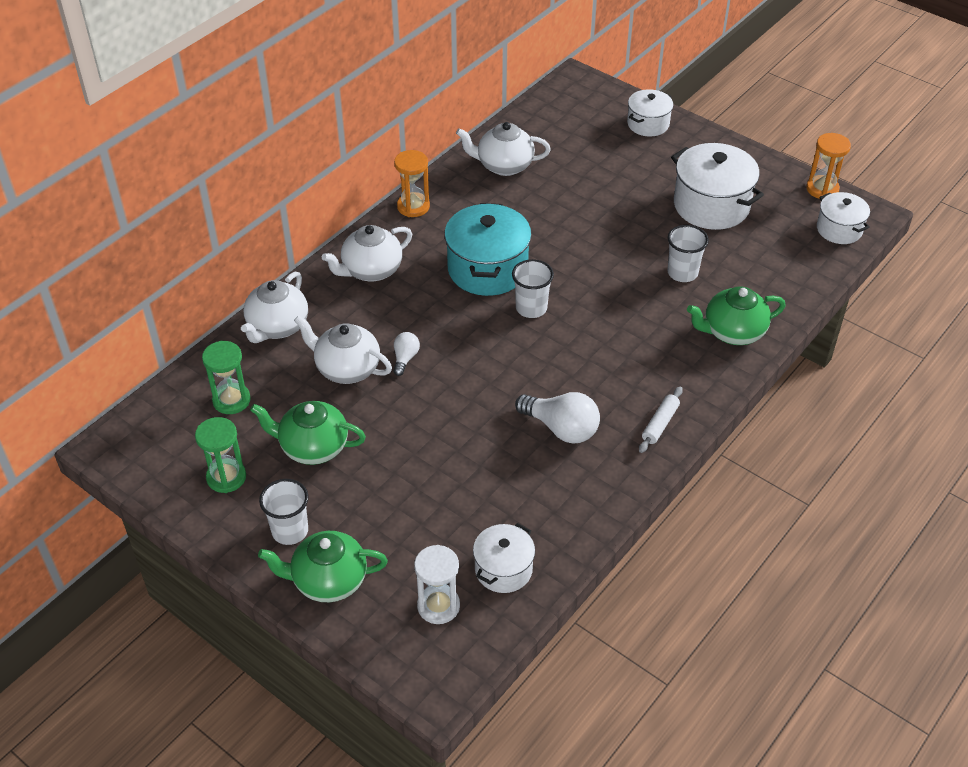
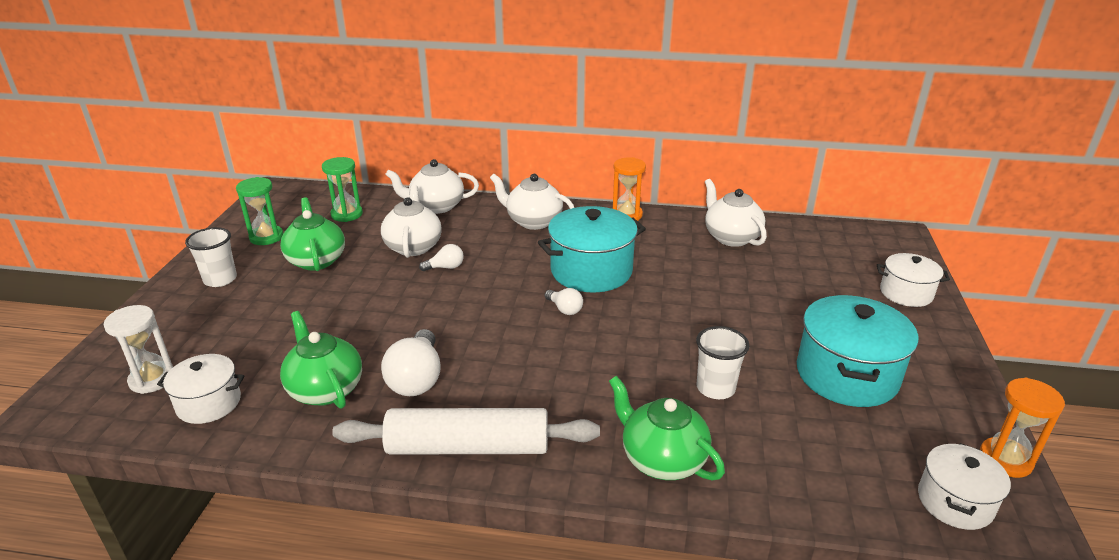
camera: 60 degrees right, 15 degrees down
(328, 581) = (170, 313): green teapot -> green teapot (325, 389)
(531, 308) = (564, 309): white cup -> white light bulb
(660, 424) = (468, 447): white rolling pin -> white rolling pin, size x2.21
(711, 205) = (846, 375): white pot -> turquoise pot

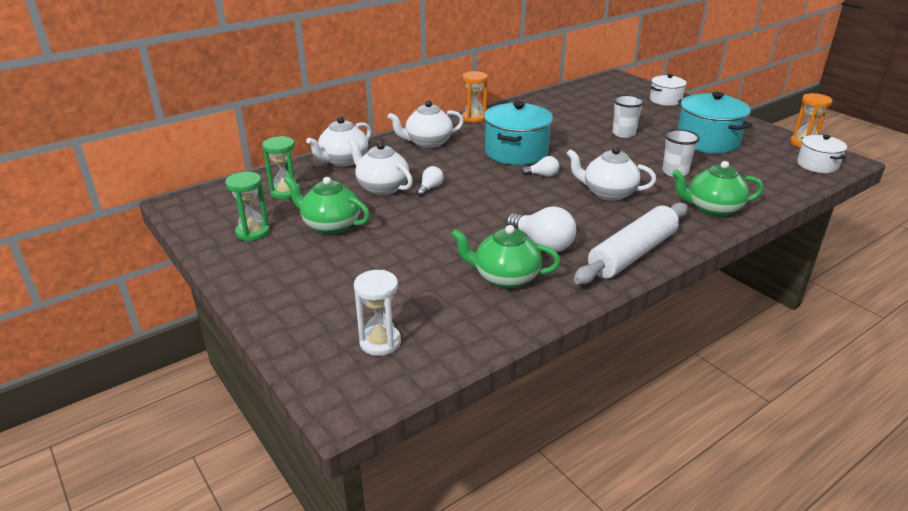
camera: 45 degrees left, 0 degrees up
(209, 403) = (452, 327): white pot -> none
(220, 279) = (281, 271): white cup -> white cup (623, 133)
(731, 237) = (549, 107): white teapot -> white teapot (608, 193)

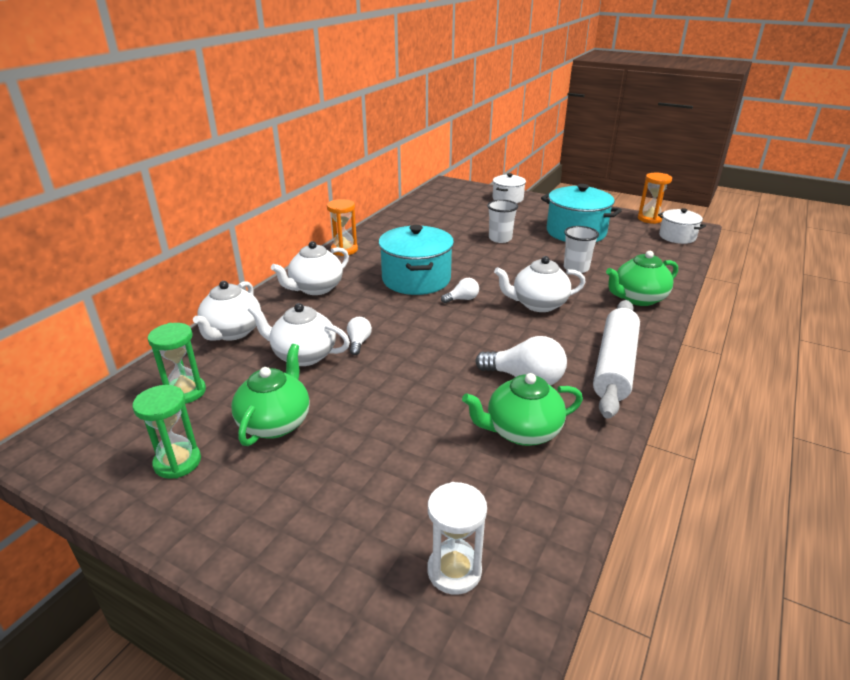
camera: 25 degrees left, 0 degrees up
(330, 225) = (275, 422): green teapot -> green teapot turned 105 degrees clockwise

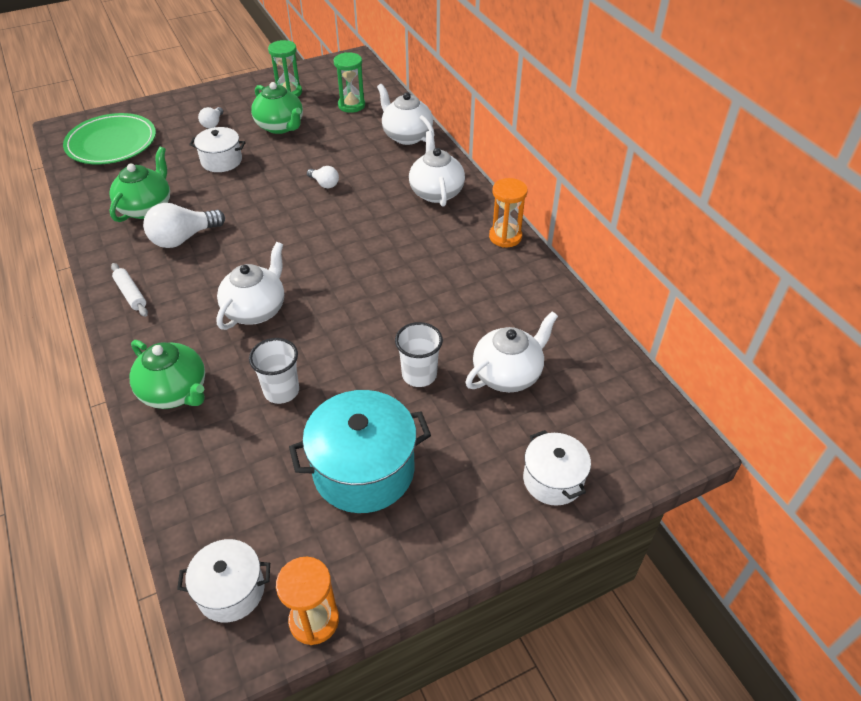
camera: 125 degrees right, 15 degrees up
(303, 355) = (338, 155): white teapot -> white teapot (508, 374)
(387, 428) = (221, 161): none -> white pot
(416, 279) = (390, 256): turquoise pot -> none
(454, 571) = (112, 143): white hourglass -> green plate
(462, 299) = (321, 266): white light bulb -> white light bulb (213, 124)
(614, 365) = (131, 294): white rolling pin -> white rolling pin, size x0.45
(638, 298) = (175, 392): green teapot -> green teapot turned 120 degrees clockwise

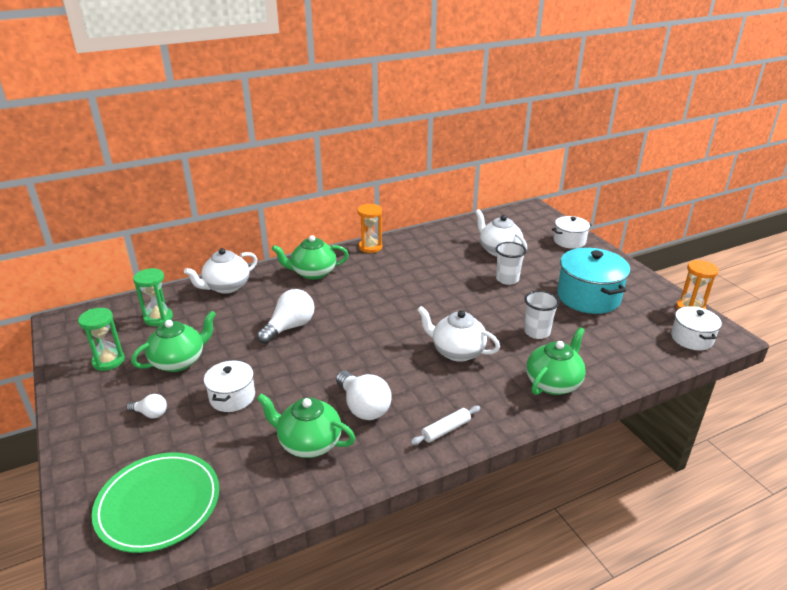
camera: 90 degrees left, 15 degrees down
(324, 184) = (289, 327): white light bulb -> white light bulb, size x1.85
(436, 192) = (313, 273): white teapot -> green teapot

